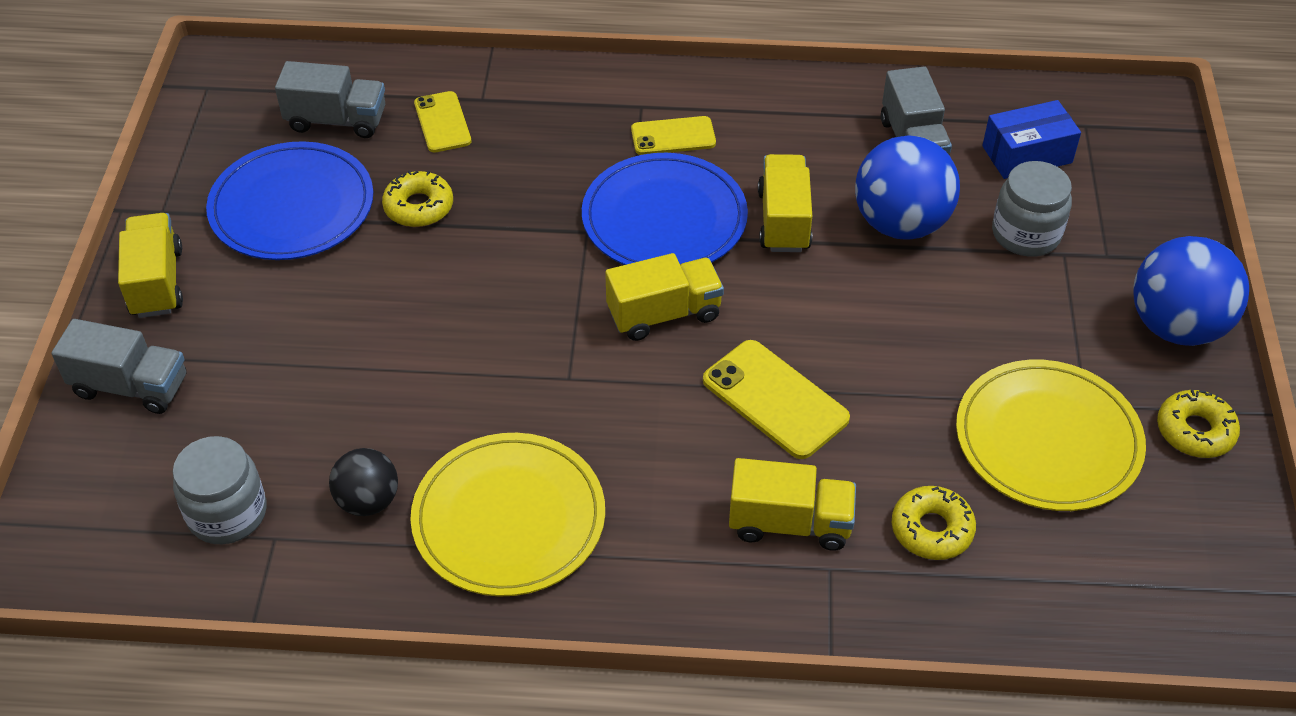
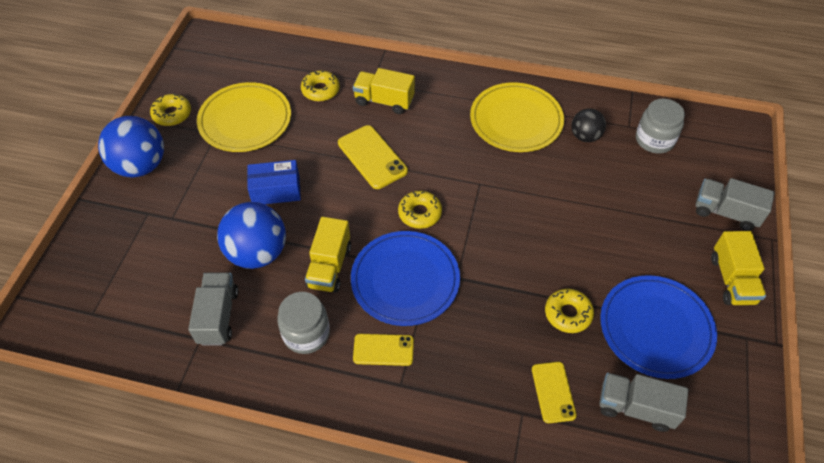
camera: 170 degrees left, 5 degrees up
(664, 314) = (420, 213): yellow truck -> yellow donut
(1026, 234) = (185, 234): grey jar -> grey jar (306, 333)
(1027, 154) = (147, 294): blue box -> blue box (276, 190)

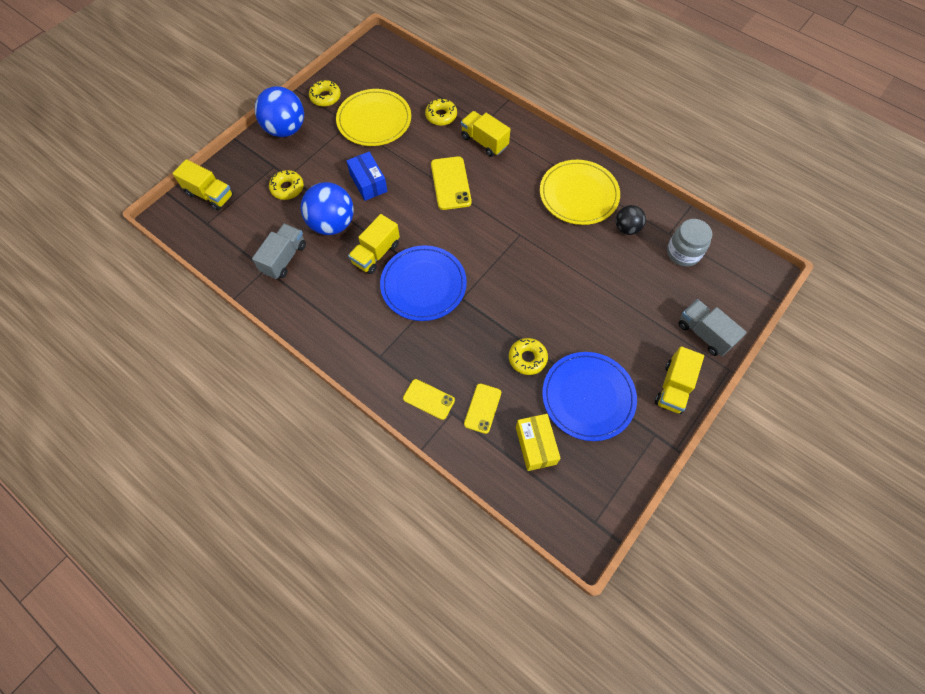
camera: 25 degrees right, 10 degrees up
(79, 277) = (210, 195): none -> yellow truck
(276, 190) = (368, 183): blue box -> blue box turned 45 degrees clockwise
(306, 333) = (335, 294): grey jar -> none
(383, 349) = (381, 327): yellow phone -> yellow phone (429, 399)
(420, 213) = (461, 240): yellow donut -> yellow donut (287, 188)
(635, 407) = (536, 445): grey truck -> yellow box

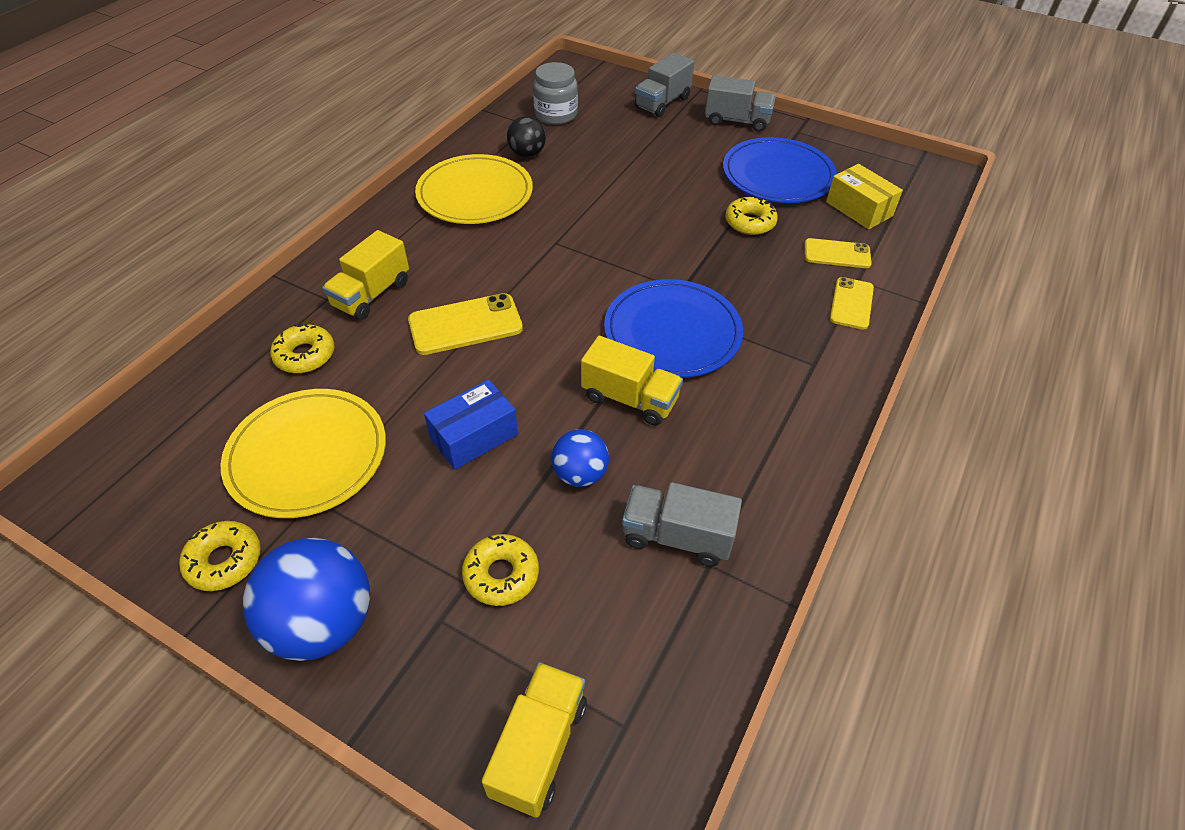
camera: 100 degrees left, 15 degrees down
(332, 224) = (580, 474): blue ball -> blue ball, size x0.57
(536, 445) = (859, 209): yellow box -> yellow box turned 75 degrees clockwise
(673, 387) = (737, 121): yellow truck -> grey truck

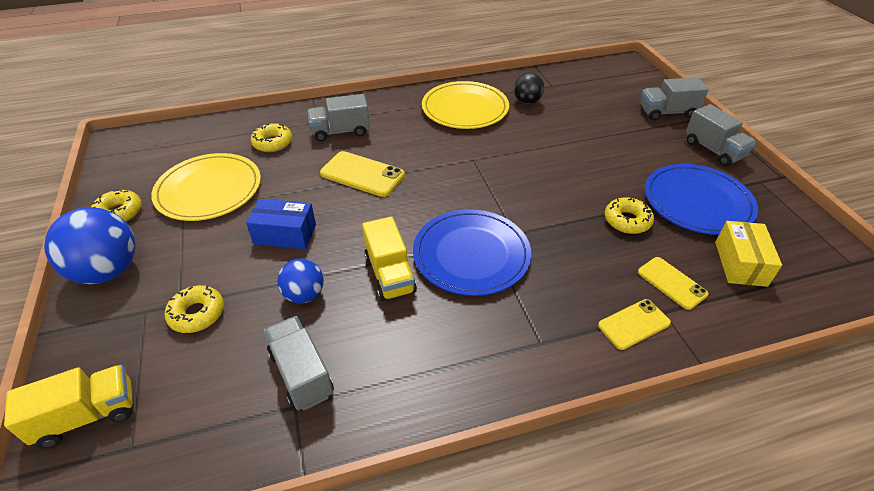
camera: 45 degrees right, 5 degrees down
(371, 294) = (340, 131): yellow truck -> grey truck
(556, 115) = (577, 87): grey jar -> none

